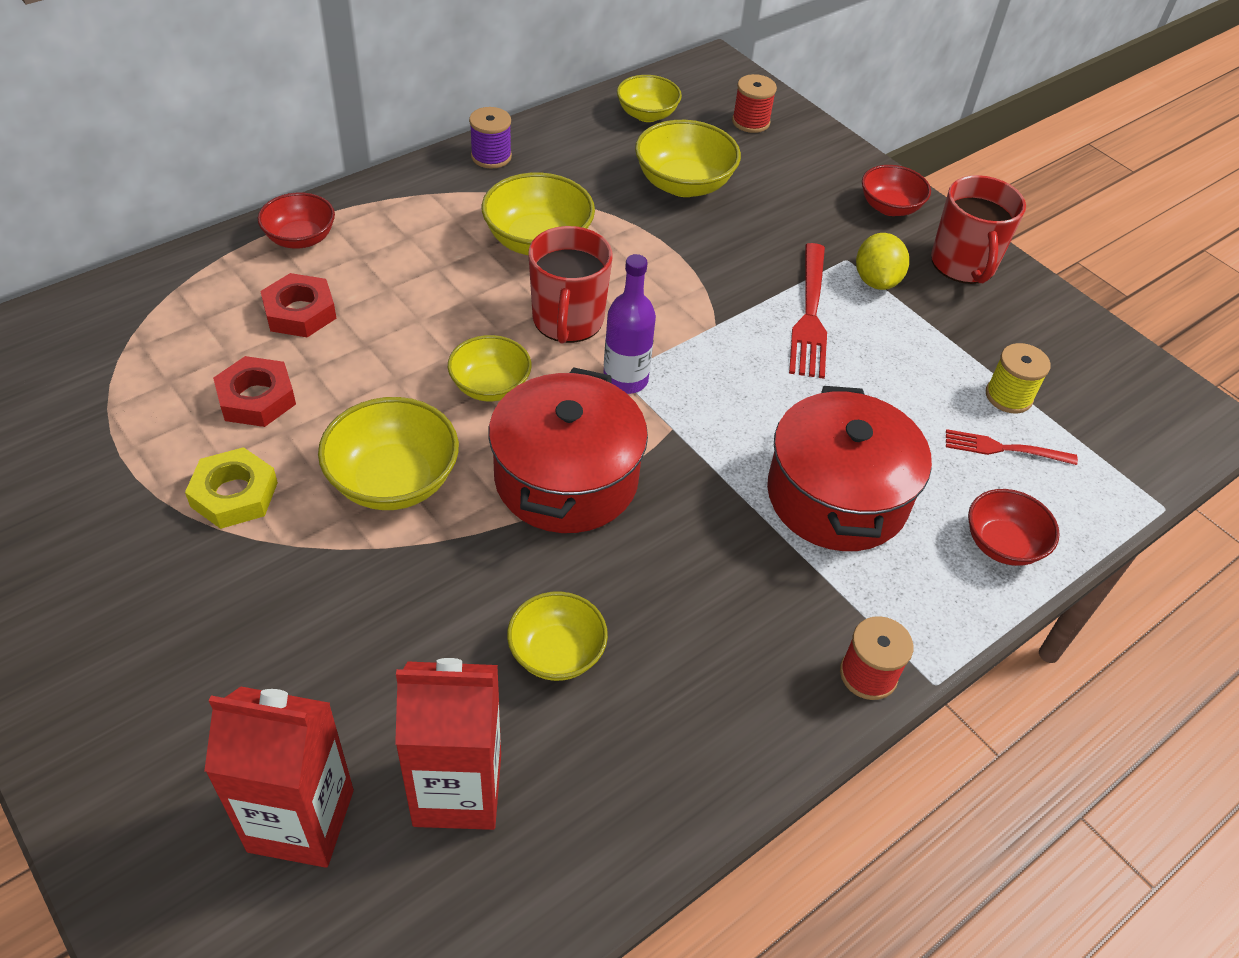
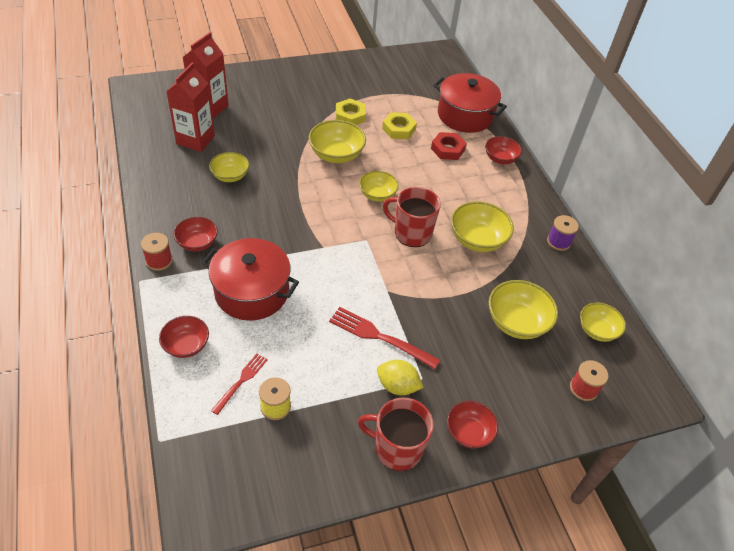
camera: 110 degrees right, 0 degrees up
(256, 398) = (399, 129): red nut -> yellow nut
(566, 478) = (312, 203): red pot -> red pot (465, 115)
(625, 379) = (362, 241): purple bottle -> none
(783, 628) = (197, 243): none -> red bowl

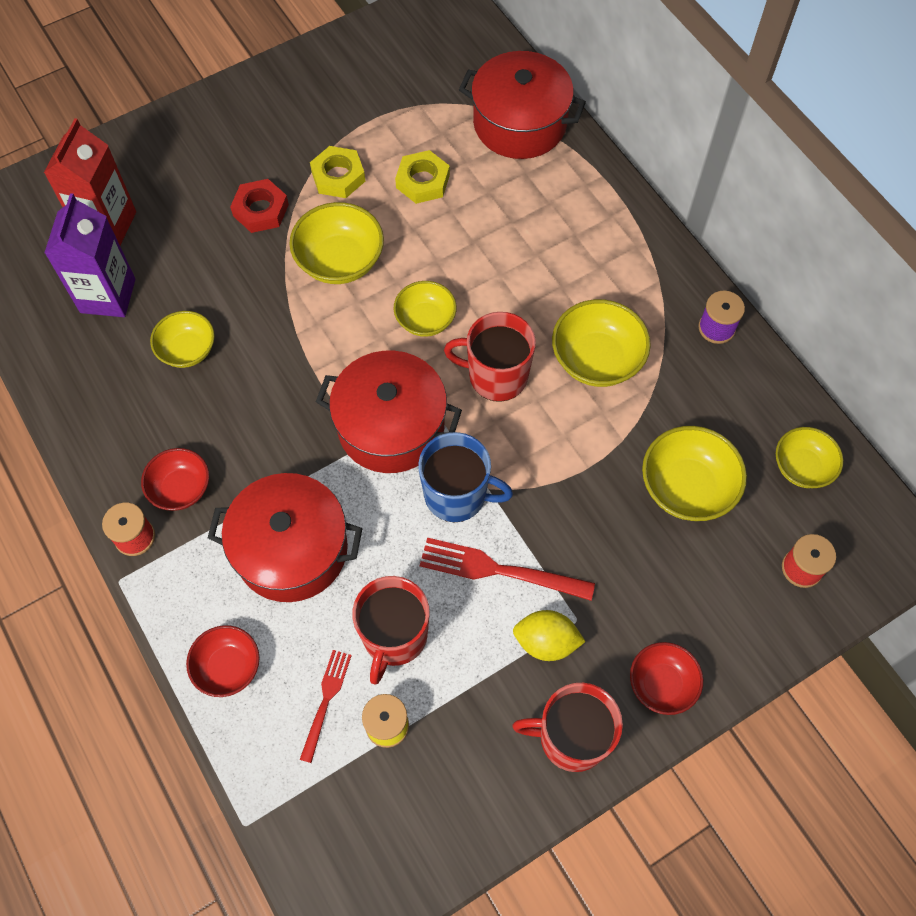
camera: 10 degrees left, 15 degrees up
(195, 140) = (108, 296): red carton -> purple carton
(299, 356) = (394, 636): none -> red mug
(337, 243) = (391, 426): none -> red pot
(366, 289) = (457, 495): none -> blue mug
(448, 149) = (510, 200): red nut -> red nut (261, 210)
(500, 159) = (595, 195): red bowl -> none

